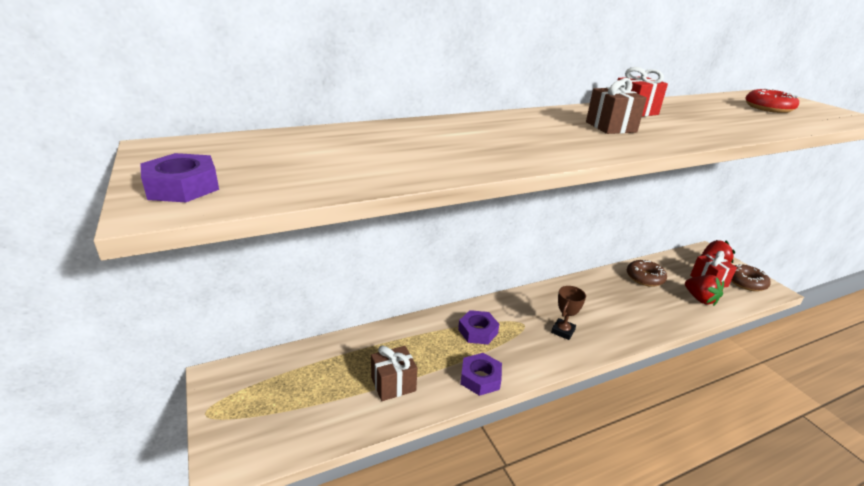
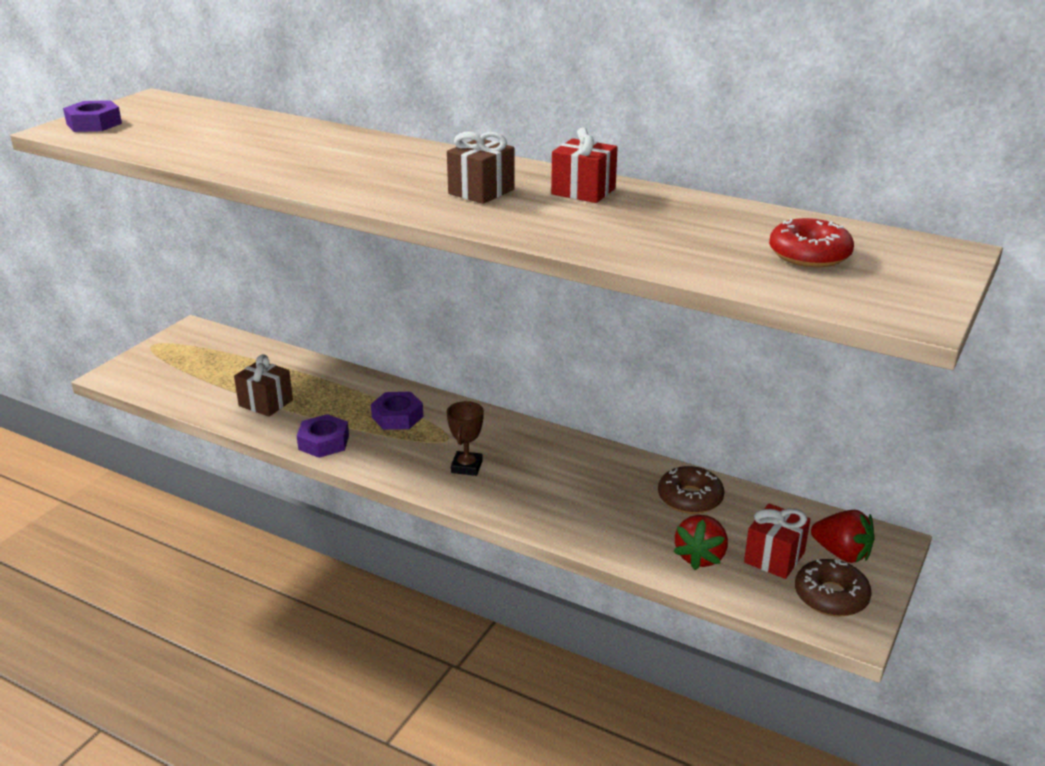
camera: 55 degrees right, 0 degrees up
(563, 331) = (466, 467): brown trophy -> brown trophy turned 75 degrees counterclockwise

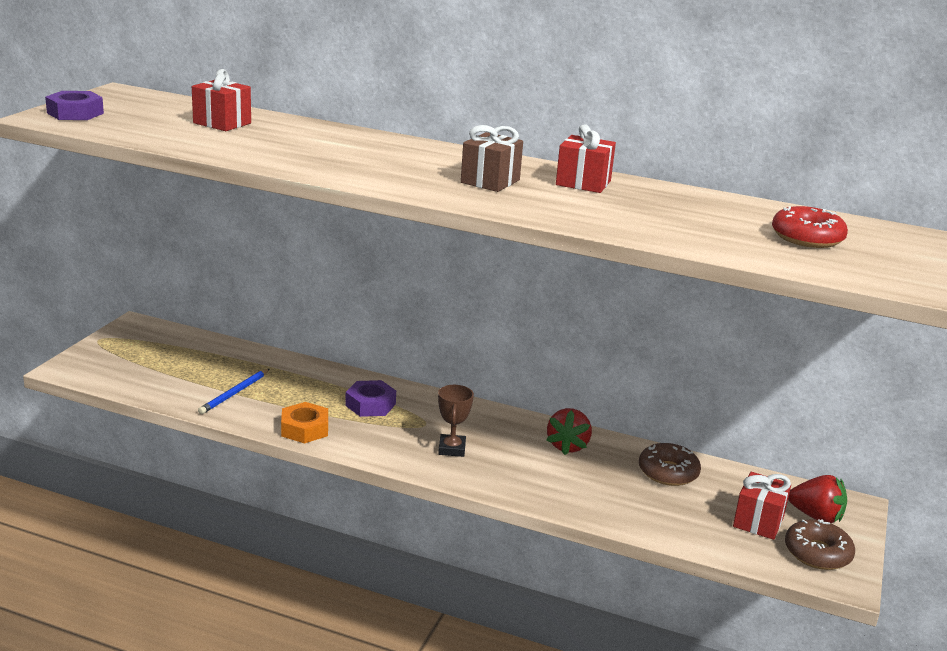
camera: 10 degrees left, 5 degrees down
(234, 131) = (222, 123): none -> red gift
(266, 403) = (234, 393): brown gift -> blue pencil
(323, 442) = (304, 429): purple nut -> orange nut
(700, 557) = (692, 523): red strawberry -> red strawberry (567, 446)

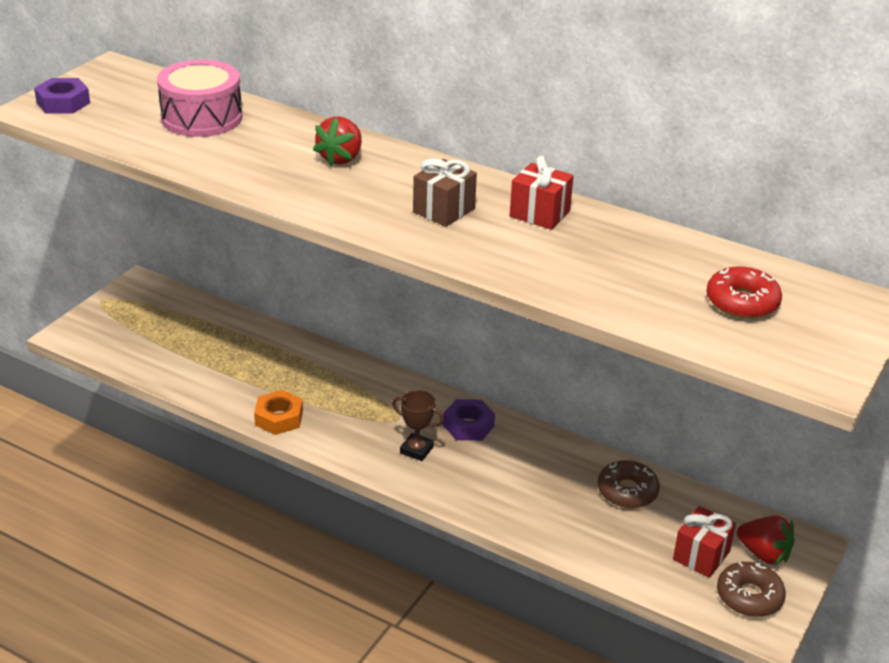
camera: 10 degrees right, 10 degrees up
(222, 123) = (202, 118): red gift -> pink drum
(234, 393) = (220, 372): blue pencil -> none
(370, 405) = (349, 392): purple nut -> purple nut (468, 426)
(452, 449) = (416, 450): brown trophy -> brown trophy turned 75 degrees counterclockwise
(567, 446) = (534, 453): red strawberry -> red strawberry (341, 158)

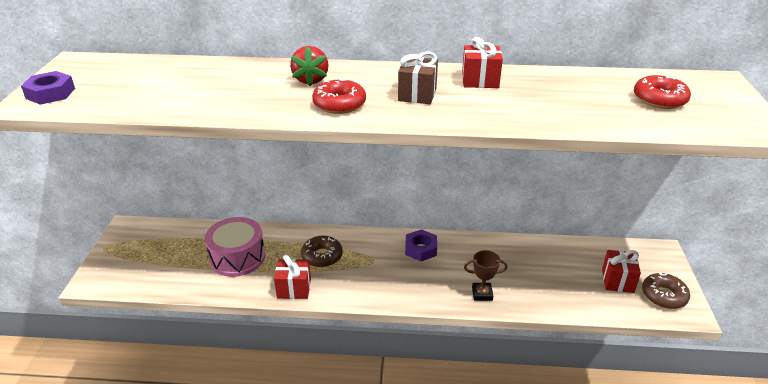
camera: 25 degrees left, 0 degrees up
(202, 118) = (179, 78): pink drum -> pink drum (237, 257)
(279, 418) = (294, 288): orange nut -> red gift
(344, 197) = (339, 104): none -> red donut
(416, 450) = (401, 277): brown trophy -> brown trophy (482, 294)
(627, 491) = (544, 256): brown donut -> brown donut (322, 256)
(763, 554) = (647, 266): red strawberry -> none

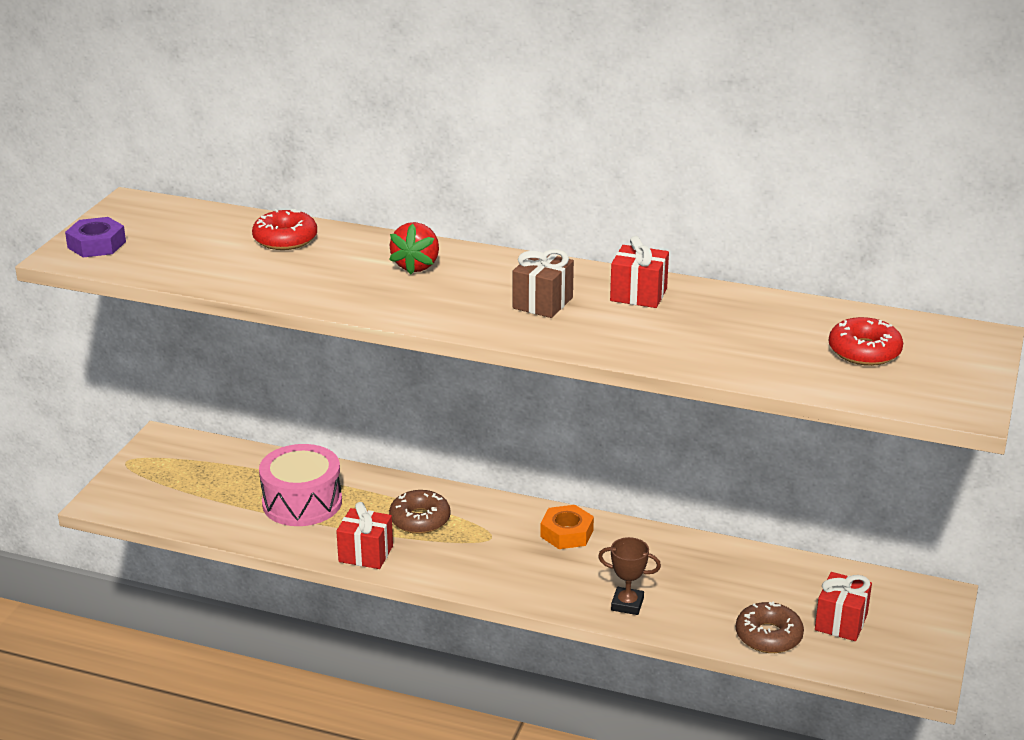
camera: 15 degrees right, 5 degrees down
(339, 104) = (436, 303): red donut -> red donut (285, 239)
(421, 249) = (567, 533): purple nut -> orange nut
(663, 296) = (899, 653): brown donut -> brown donut (768, 636)

